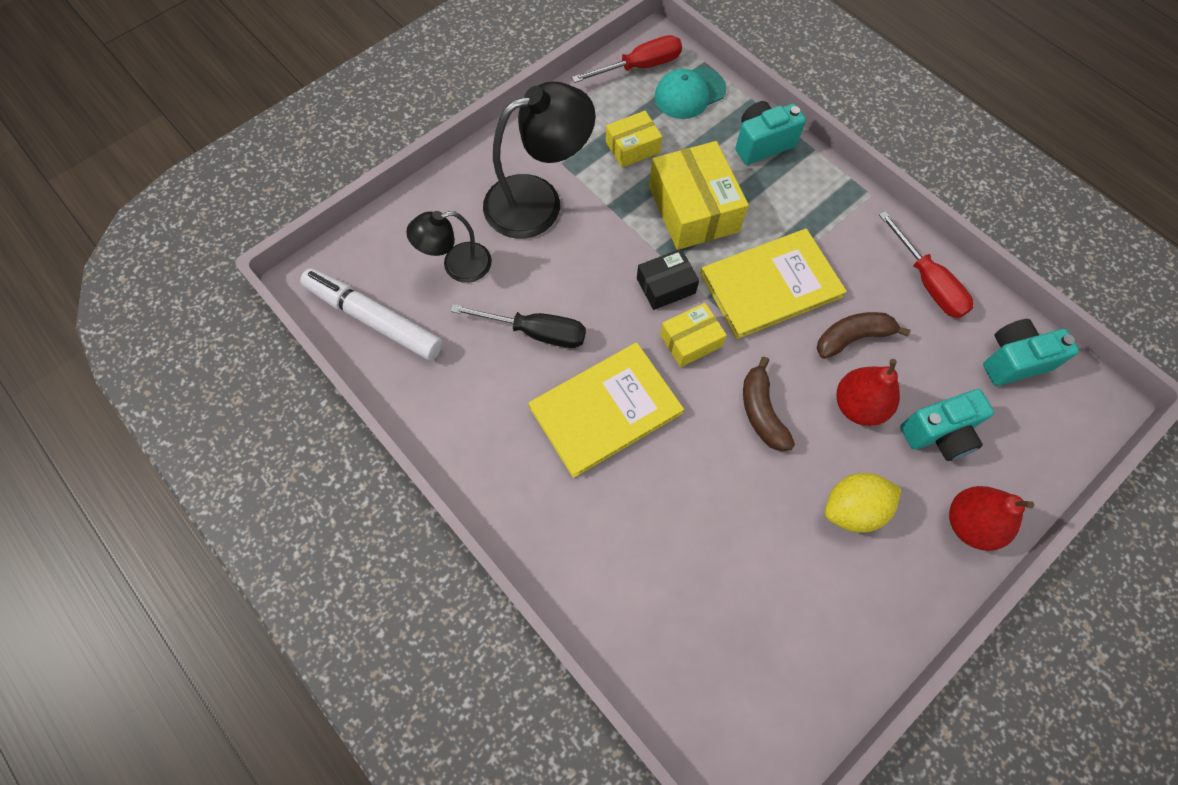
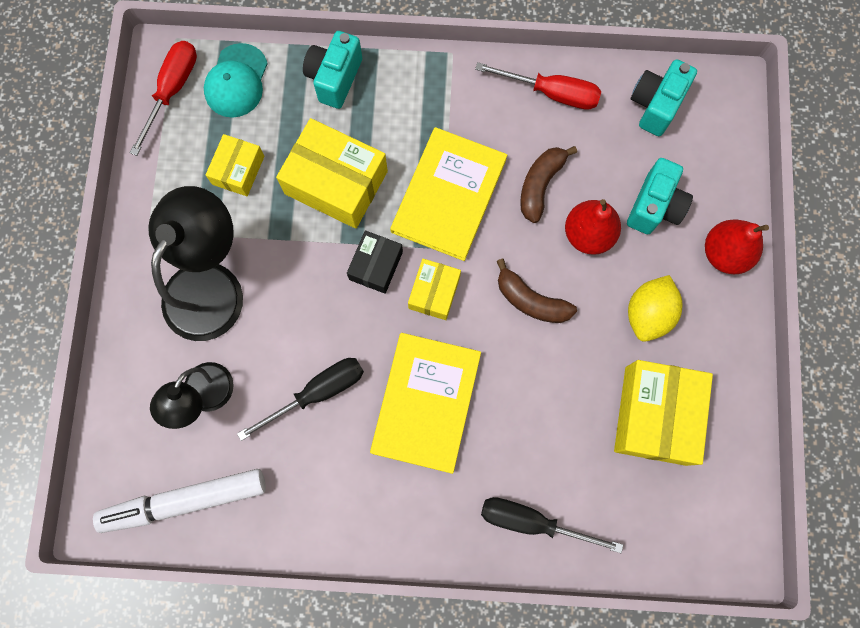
camera: 45 degrees left, 10 degrees up
(597, 573) = (532, 522): none -> black screwdriver
(781, 592) = (655, 415): none -> yellow box

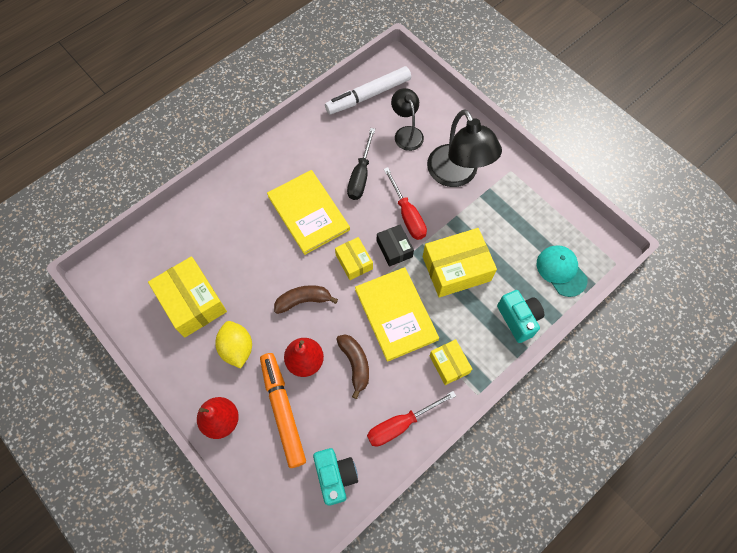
camera: 135 degrees right, 10 degrees down
(172, 91) = (582, 237): red screwdriver -> red screwdriver (407, 215)
(186, 501) = (369, 95): white marker -> white marker turned 150 degrees counterclockwise
(238, 170) = (506, 231): yellow box -> yellow box (449, 364)
(532, 522) = (213, 208): black screwdriver -> none
(654, 206) = (283, 411): turquoise camera -> orange marker

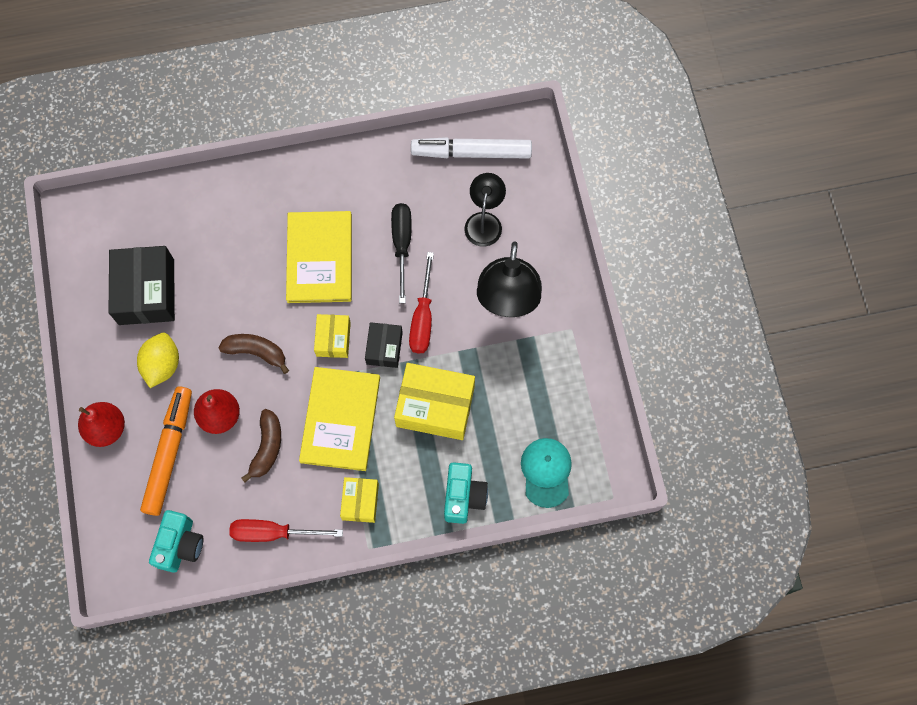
camera: 30 degrees right, 5 degrees up
(192, 302) = (146, 292): yellow box -> black box
(361, 175) = (402, 245): black screwdriver -> black screwdriver turned 135 degrees clockwise

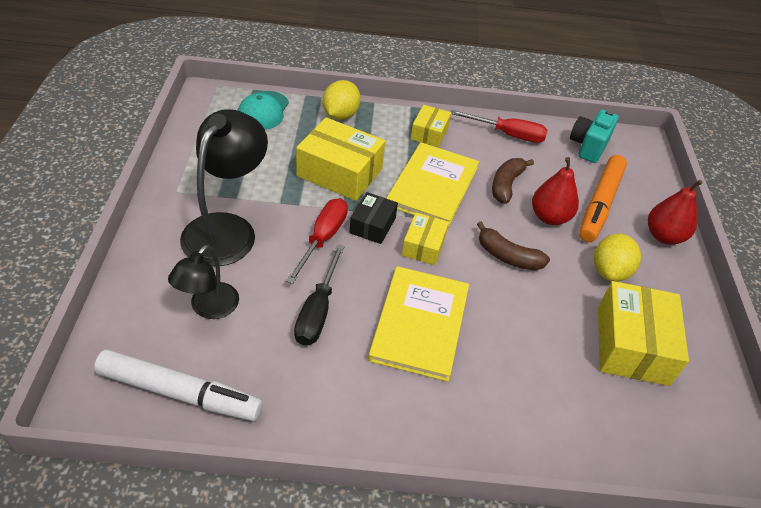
camera: 170 degrees left, 25 degrees down
(146, 292) = (632, 345): black box -> yellow box
(463, 497) = (340, 115): turquoise camera -> yellow lemon

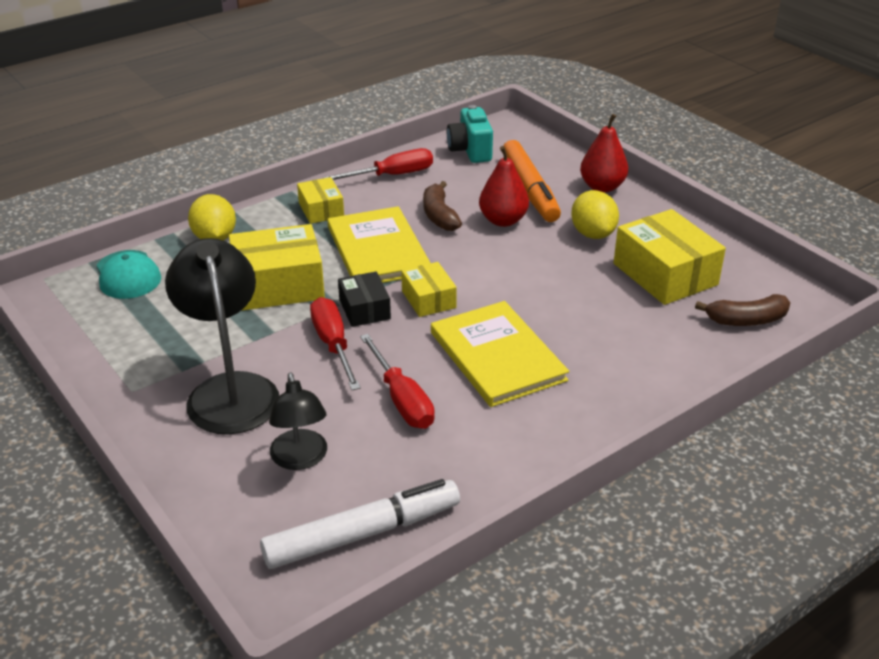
camera: 35 degrees left, 10 degrees down
(318, 311) = (402, 399): black screwdriver -> red screwdriver
(508, 256) = (505, 267): brown banana -> brown banana (746, 320)

